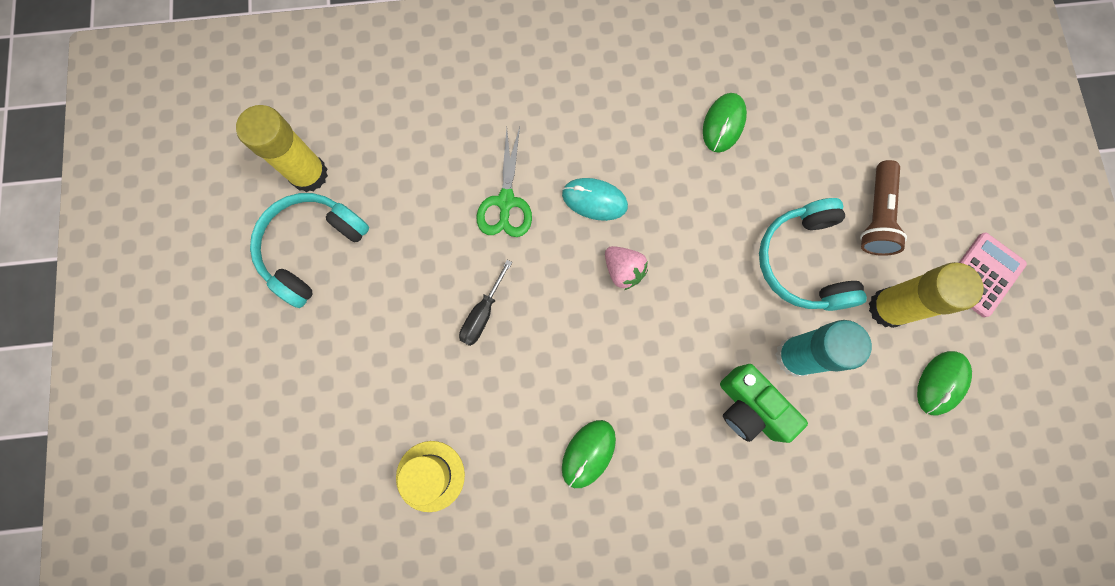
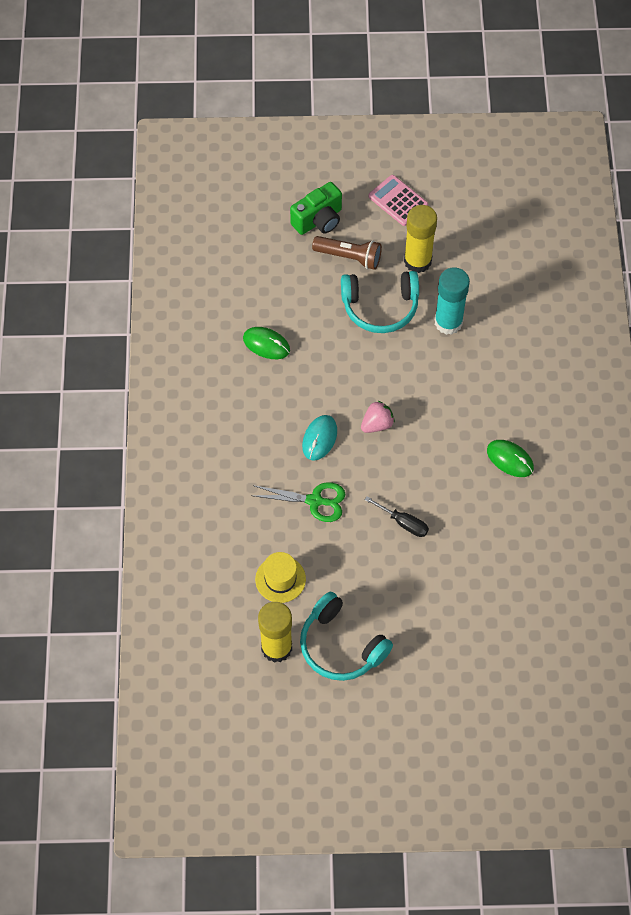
camera: 85 degrees left, 15 degrees down
(430, 476) = (521, 565): yellow hat -> yellow hat (280, 579)
(749, 408) = (482, 355): green camera -> green camera (318, 220)
(941, 383) = (471, 238): green mouse -> none

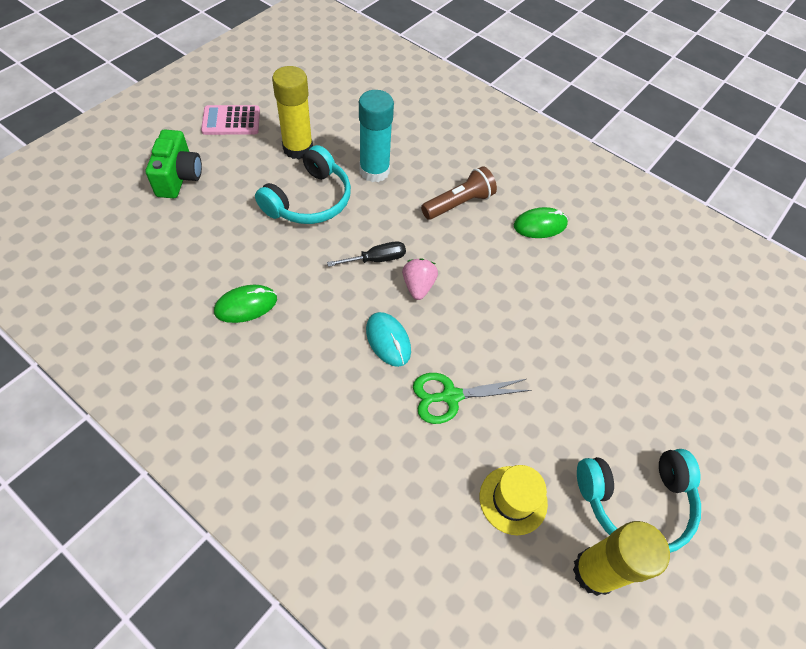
camera: 55 degrees left, 5 degrees down
(315, 501) = (450, 396): green scissors -> green scissors turned 150 degrees counterclockwise
(349, 257) = (239, 184): brown flashlight -> brown flashlight (459, 203)
(403, 523) = (537, 342): black screwdriver -> black screwdriver (376, 259)

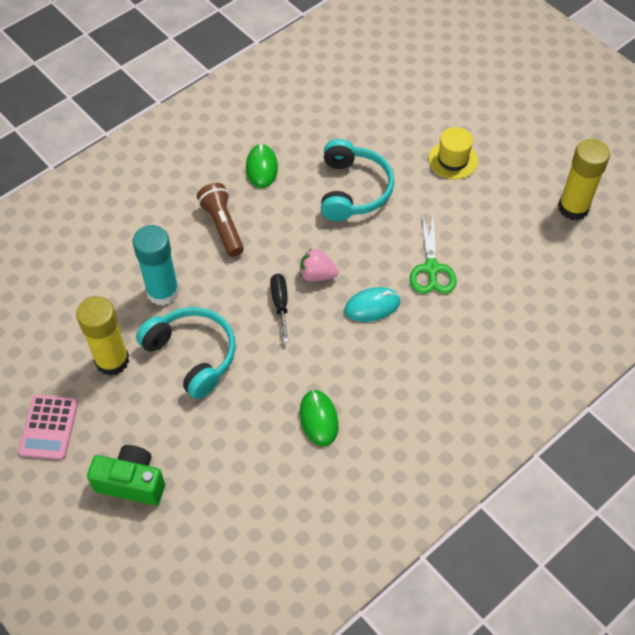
camera: 75 degrees left, 0 degrees up
(513, 500) = (520, 244): yellow hat -> yellow hat (453, 160)
(635, 502) = (526, 171): turquoise headphones -> turquoise headphones (353, 190)

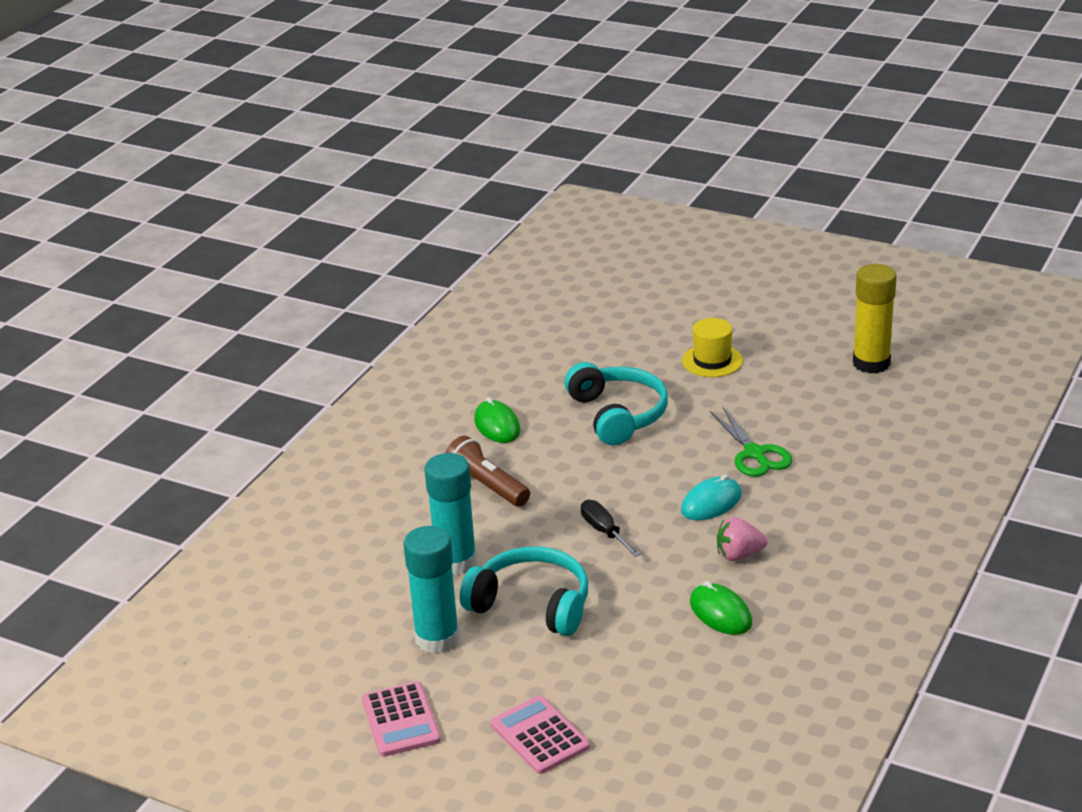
camera: 20 degrees left, 25 degrees down
(112, 360) = (437, 638): yellow glue stick -> turquoise glue stick
(131, 483) = (540, 736): green camera -> pink calculator
(317, 275) = (629, 495): pink strawberry -> pink strawberry (739, 555)

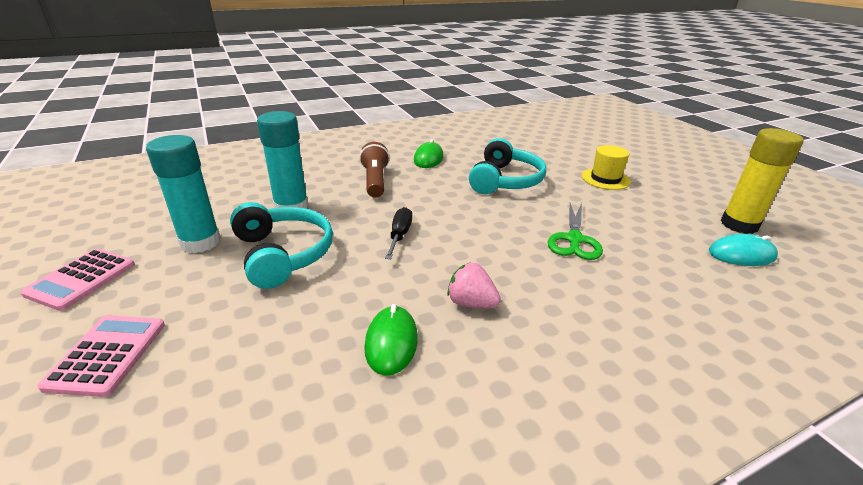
camera: 35 degrees right, 0 degrees up
(711, 503) = (499, 254): turquoise mouse -> turquoise mouse (741, 254)

